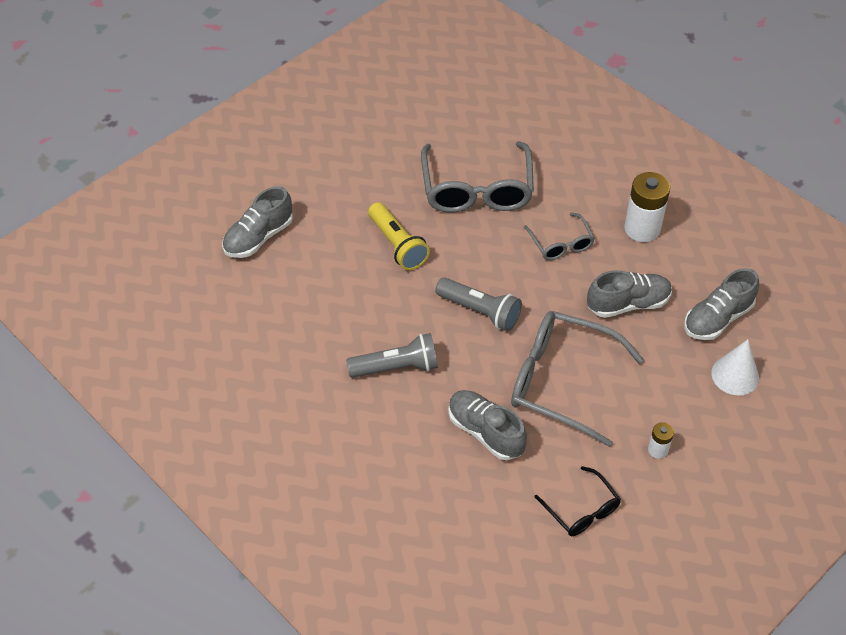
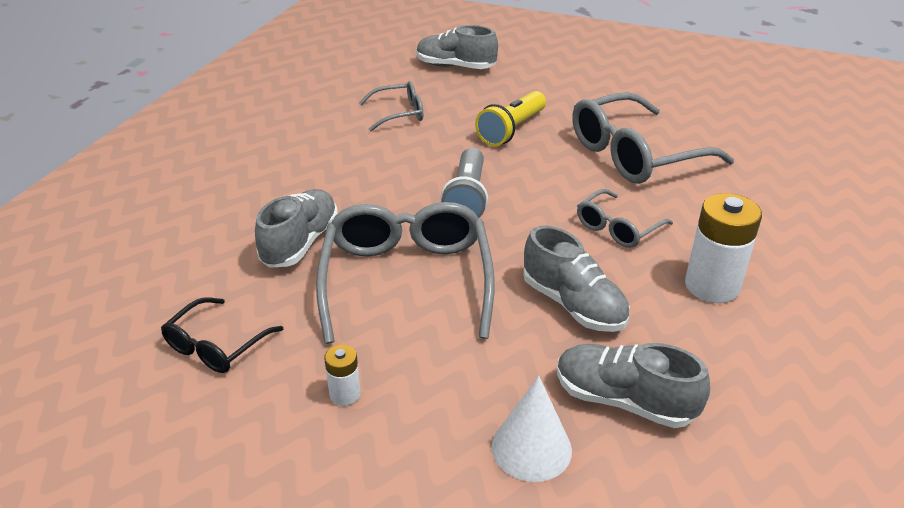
camera: 65 degrees right, 15 degrees down
(322, 308) = (399, 113): none -> grey glasses
(397, 367) = (355, 168): grey flashlight -> none

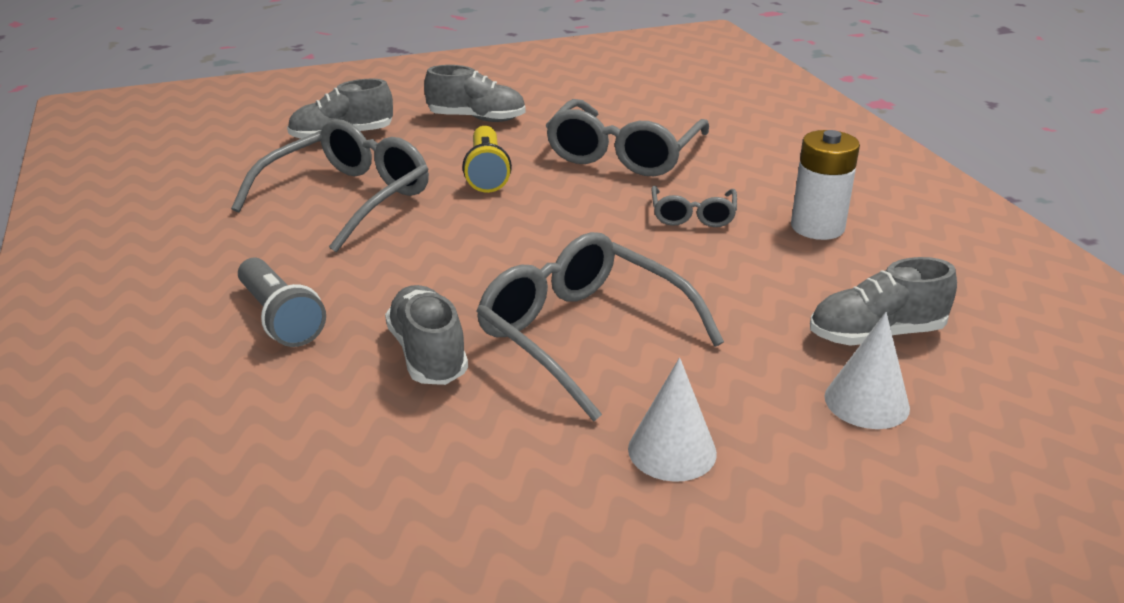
camera: 40 degrees left, 5 degrees down
(216, 346) = (487, 484): black glasses -> none
(345, 394) = (672, 450): white battery -> white cone
(399, 113) = (347, 199): grey glasses -> grey glasses, size x1.91
(467, 198) = (533, 245): grey flashlight -> grey flashlight (280, 318)
(573, 305) = (744, 287): grey shoe -> grey shoe (476, 119)

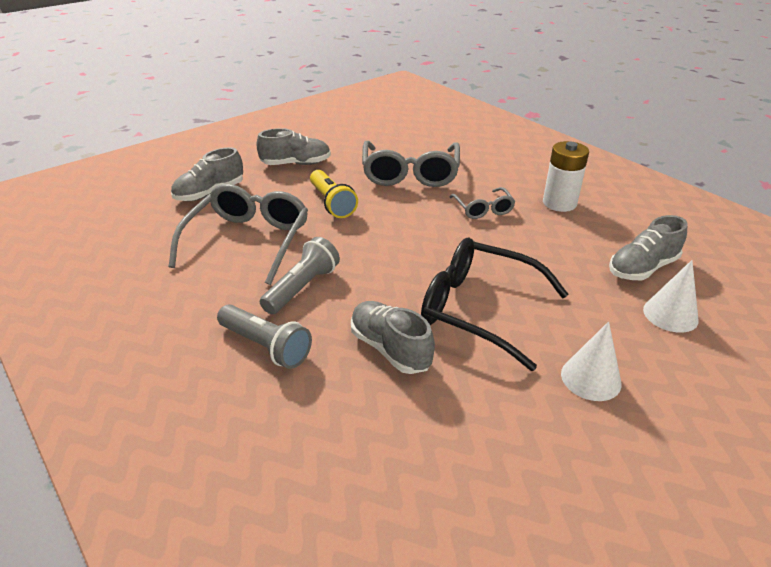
camera: 20 degrees left, 5 degrees up
(373, 263) = (302, 287): none -> grey flashlight
(583, 335) = (479, 309): grey glasses -> black glasses

